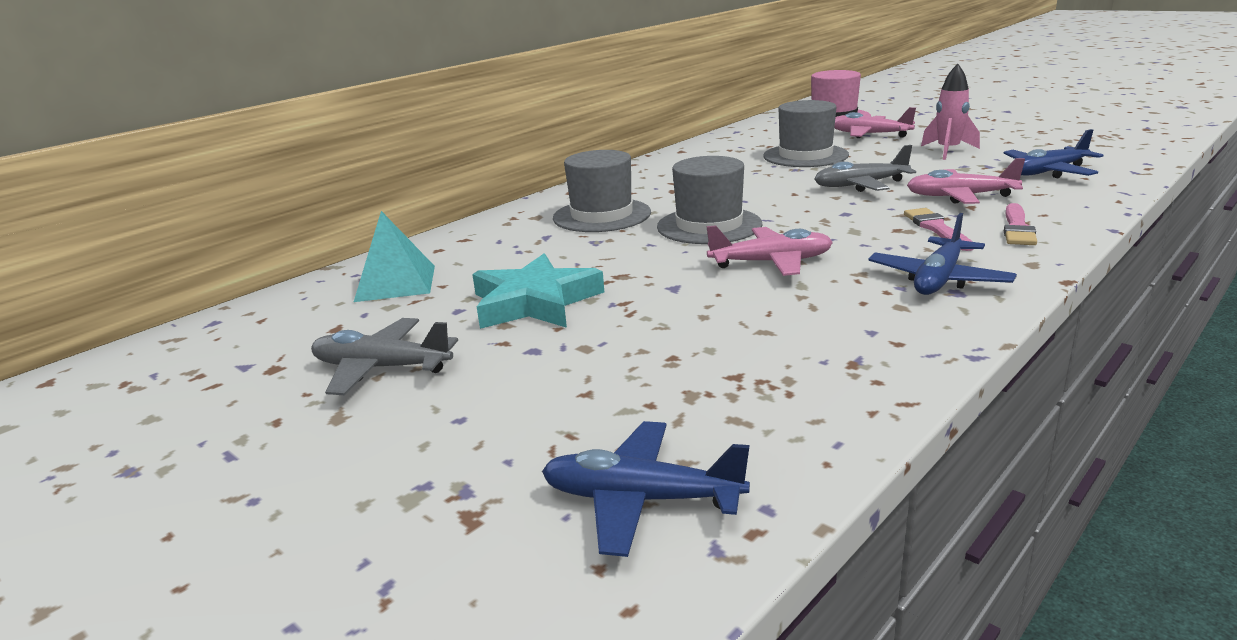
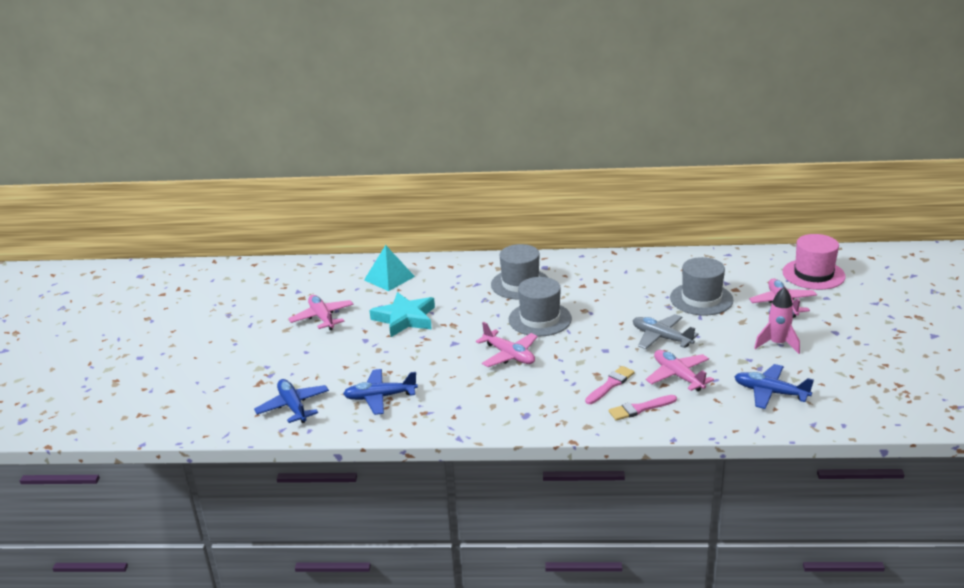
camera: 50 degrees right, 5 degrees up
(382, 368) = (322, 318): grey plane -> pink plane
(939, 279) = (536, 406): blue plane -> blue plane (380, 397)

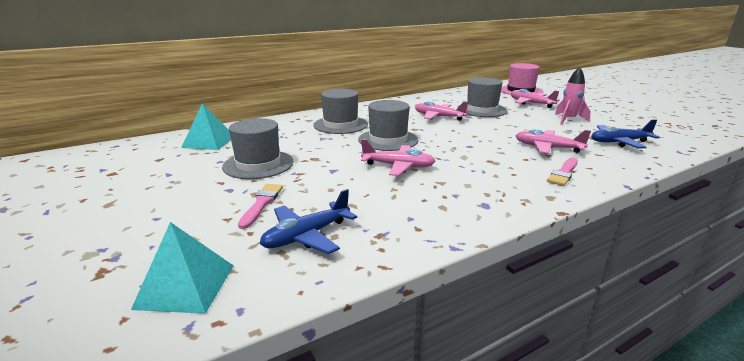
camera: 35 degrees left, 5 degrees down
(293, 407) = (185, 286): blue plane -> turquoise pyramid
(322, 318) = (154, 183): pink plane -> pink plane (438, 117)
(405, 319) = (258, 164): turquoise star -> grey hat
(610, 384) = (513, 164): pink brush -> pink brush (262, 203)
(661, 338) = (495, 131): grey plane -> none

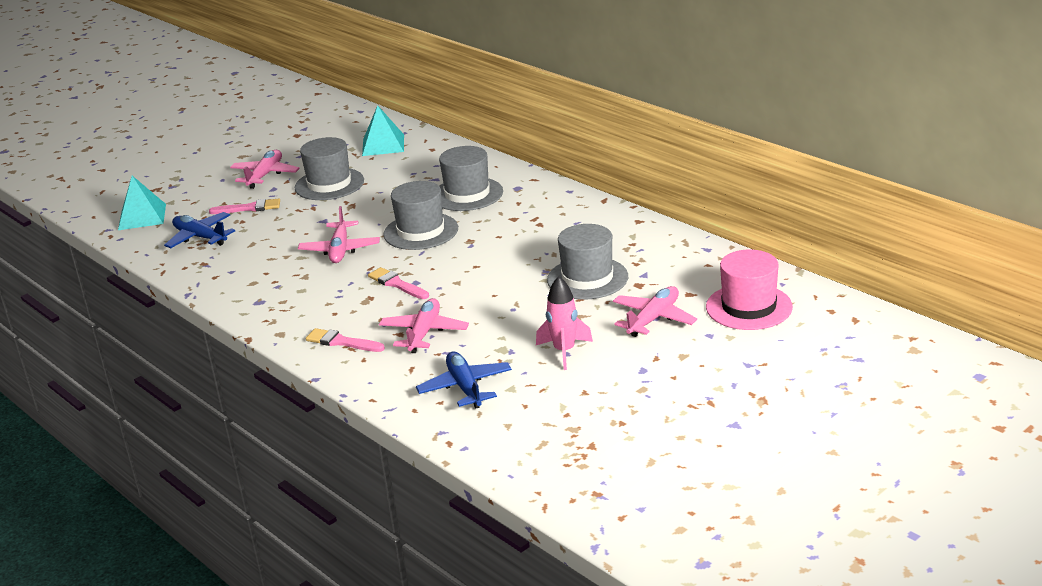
camera: 80 degrees right, 5 degrees up
(438, 117) = (531, 250): pink plane -> pink plane (265, 175)
(470, 151) = (397, 284): none -> pink brush

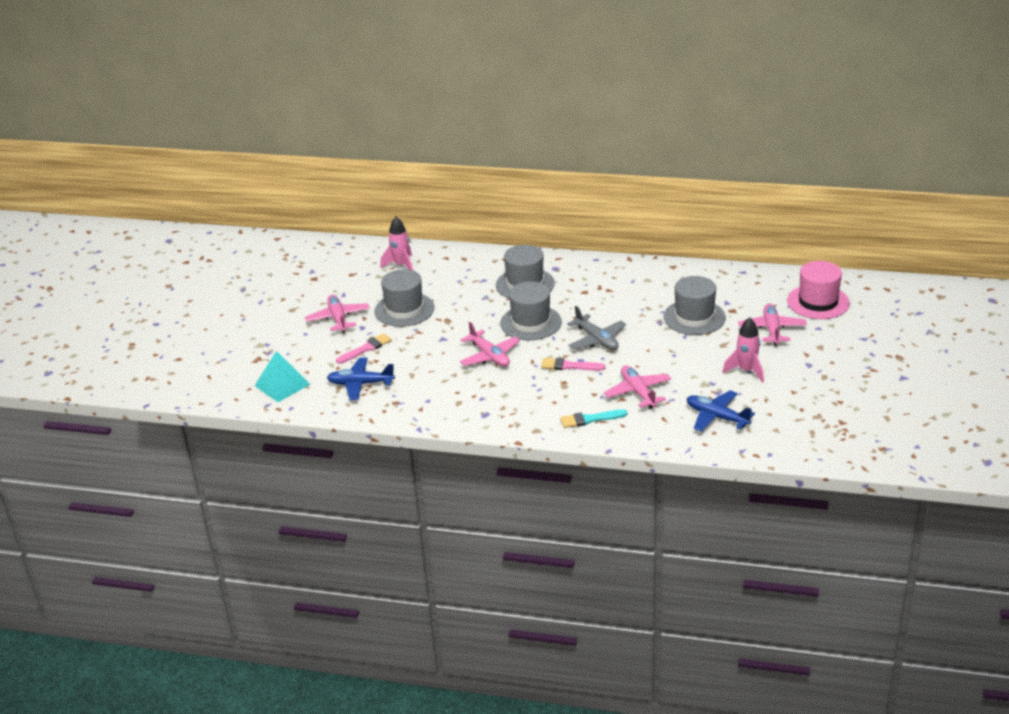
camera: 35 degrees left, 5 degrees up
(341, 342) = (590, 419): pink brush -> turquoise brush
(383, 145) = (401, 265): turquoise pyramid -> pink rocket
(458, 268) = (596, 340): none -> grey plane

